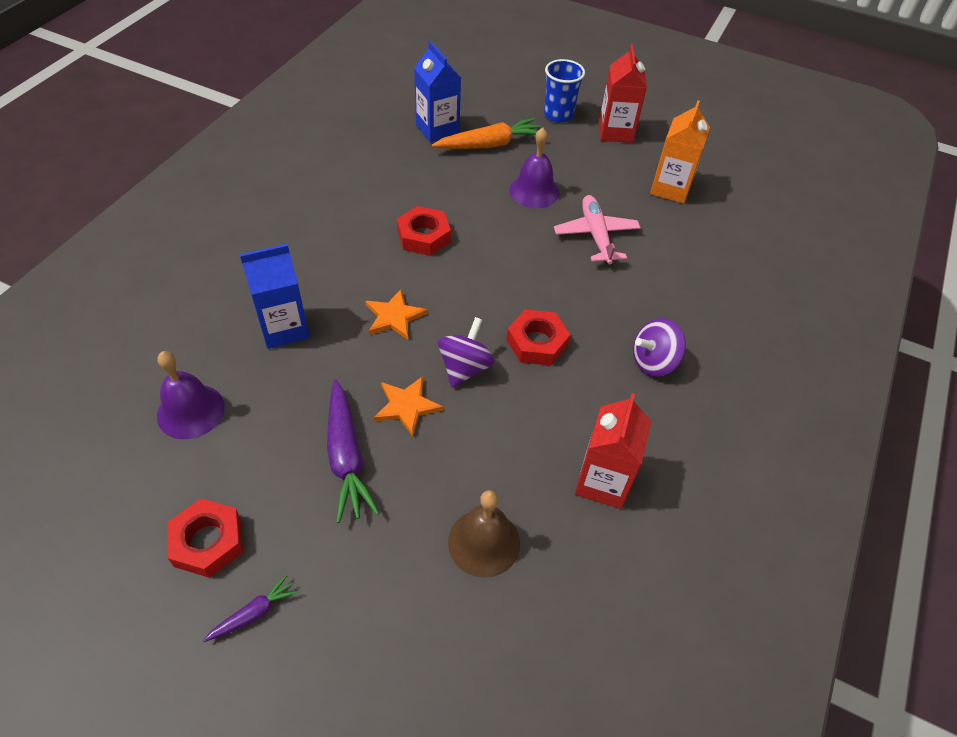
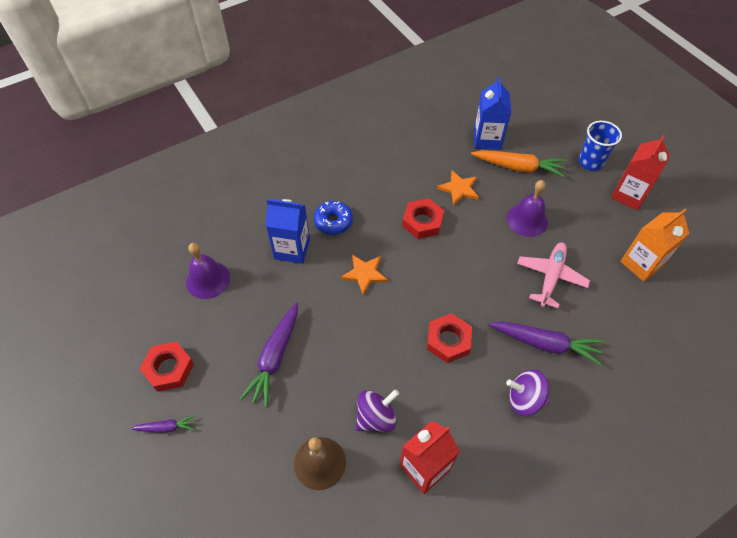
camera: 35 degrees right, 5 degrees up
(316, 277) = (333, 221): none -> blue donut
(407, 406) = (332, 342): orange star -> orange star (459, 189)
(465, 367) = (387, 334): purple spinning top -> purple spinning top (376, 417)
(635, 300) = (545, 344): none -> purple carrot

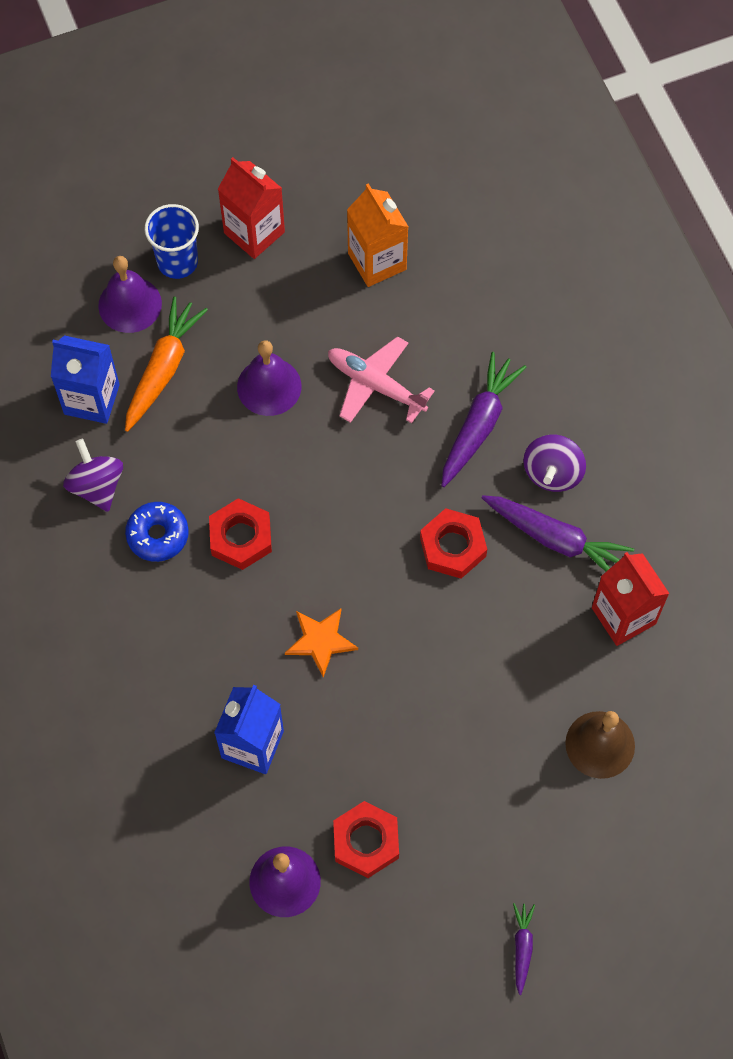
camera: 80 degrees left, 10 degrees up
(169, 369) = (432, 944): red nut -> red nut (366, 841)
(275, 358) = (439, 788): purple carrot -> purple carrot (556, 539)
(333, 221) = (210, 673): blue donut -> blue donut (158, 535)
(376, 417) = (549, 663): purple spinning top -> purple spinning top (97, 486)
(459, 189) = (187, 468): orange star -> none
(553, 145) = (130, 304): none -> purple bell

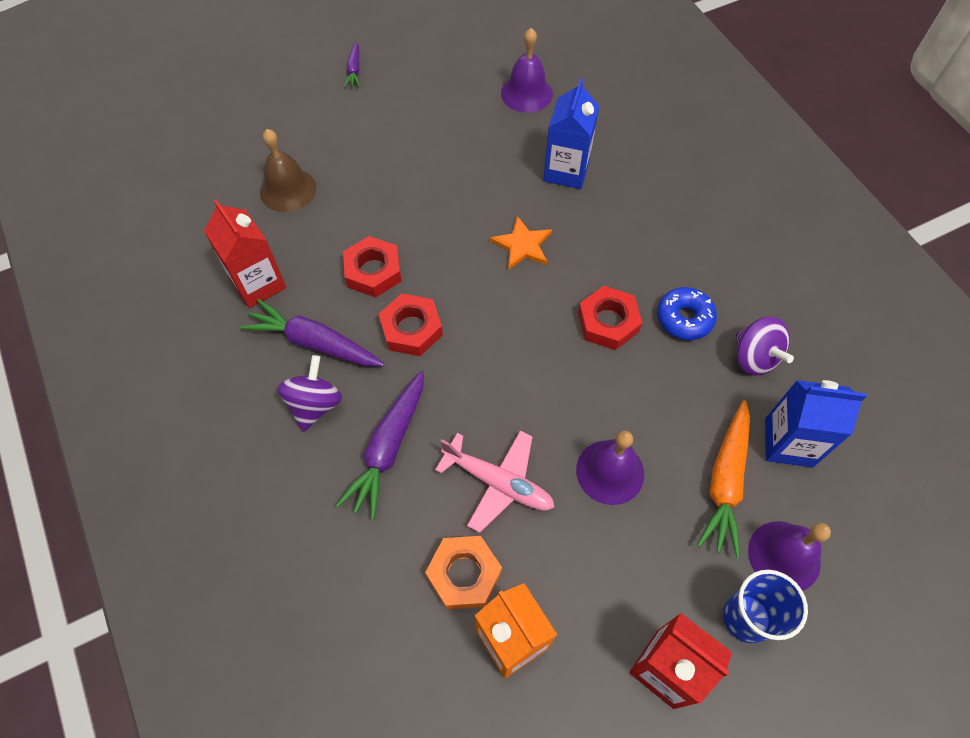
camera: 175 degrees right, 5 degrees down
(366, 841) = (470, 119): red nut -> red nut (373, 271)
(413, 312) = (464, 574): none -> orange nut

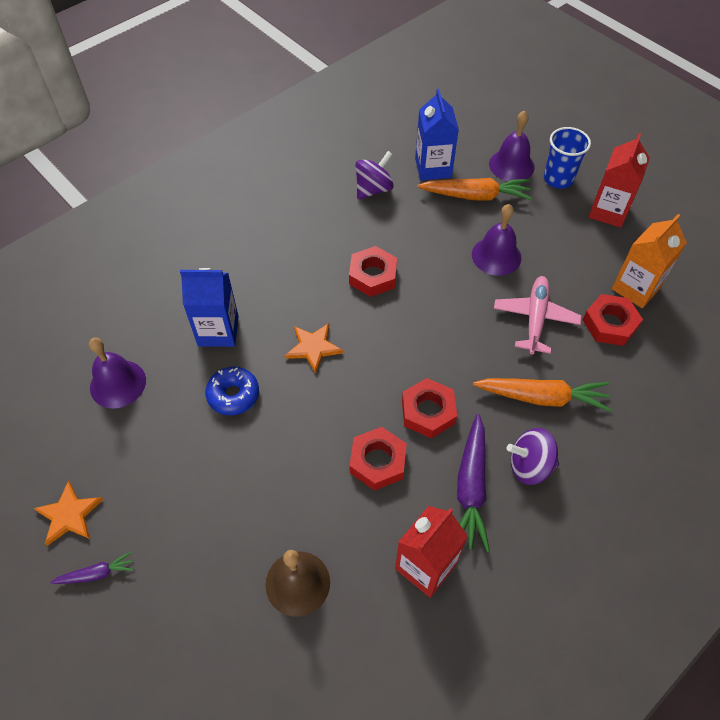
camera: 105 degrees left, 5 degrees down
(388, 448) = (542, 397): purple carrot -> orange carrot
(410, 57) = (69, 515): none -> orange star
(464, 574) = (610, 324): orange nut -> red nut
(684, 318) = (353, 230): blue donut -> blue donut (233, 395)

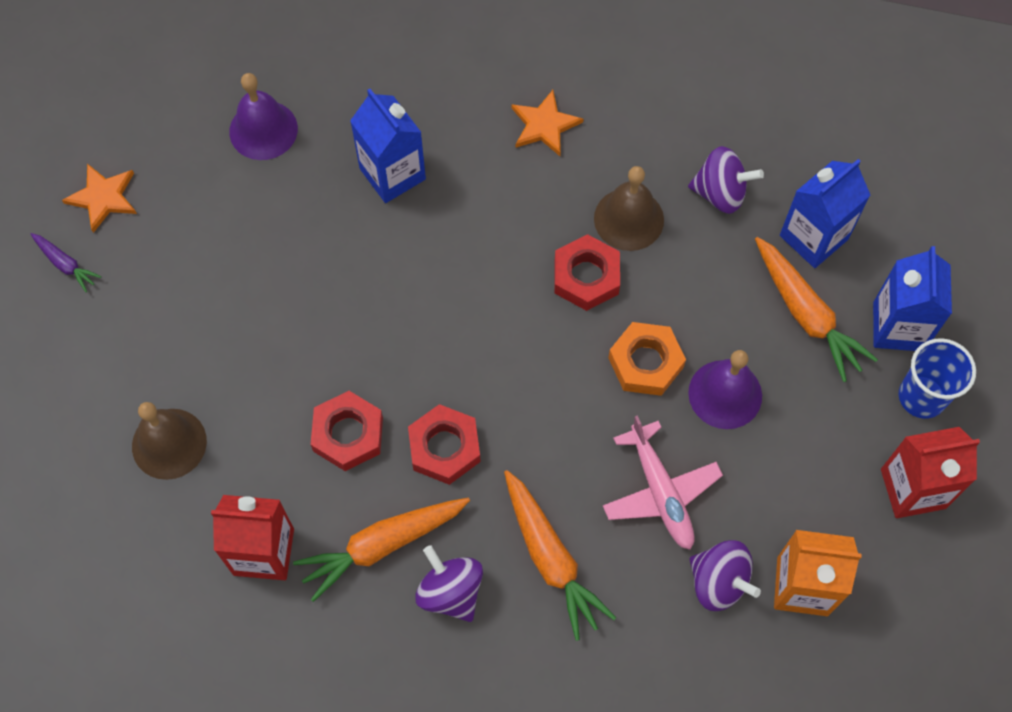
camera: 55 degrees right, 10 degrees up
(233, 395) = (327, 244): blue donut -> none
(313, 348) = (441, 280): orange star -> orange star (544, 125)
(353, 236) = (629, 219): none -> brown bell
(449, 279) = (646, 362): none -> orange nut
(471, 487) = (382, 545): purple carrot -> orange carrot
(511, 165) = (898, 326): purple bell -> blue carton
(535, 319) = (660, 491): pink plane -> pink plane turned 90 degrees clockwise
(610, 324) = (719, 582): red nut -> purple spinning top

